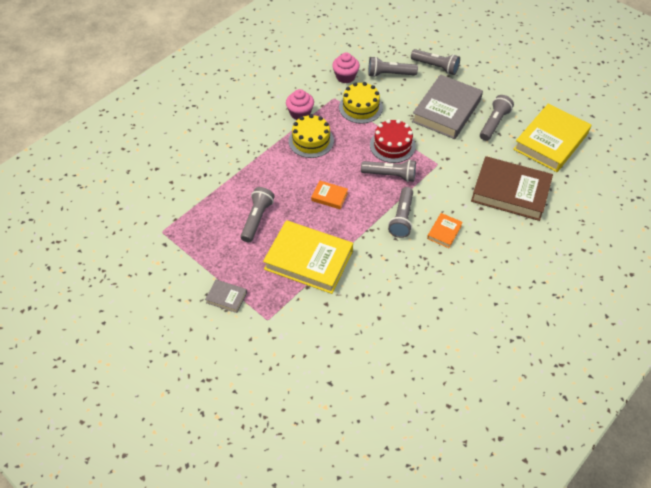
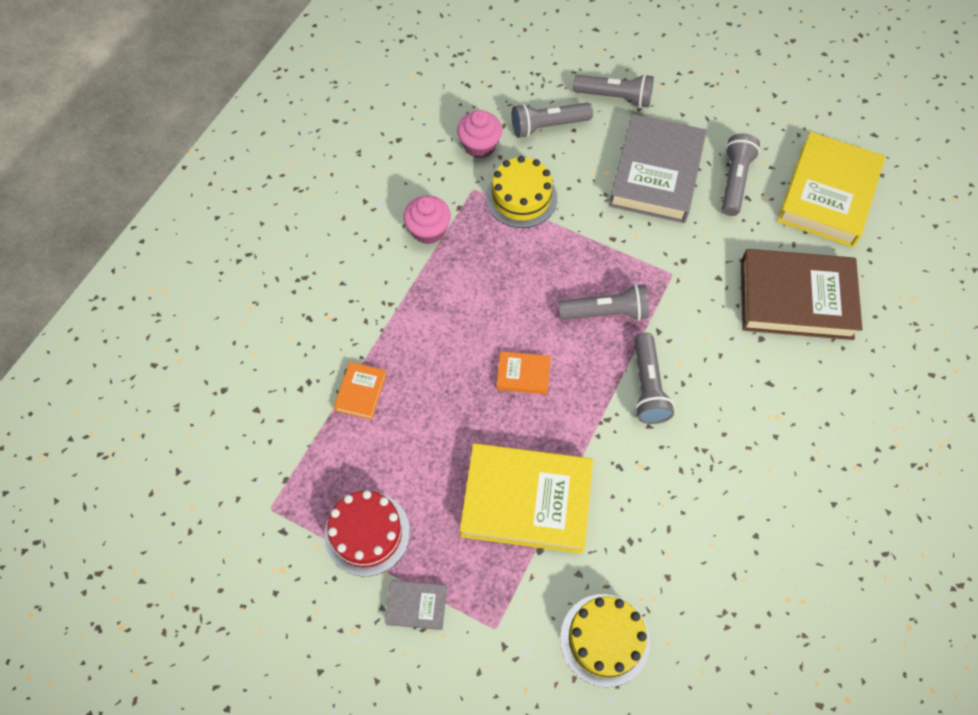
camera: 15 degrees left, 10 degrees up
(257, 219) = (420, 445): grey flashlight -> none
(311, 141) = (461, 277): yellow cake -> yellow cake (605, 639)
(392, 145) = (592, 257): red cake -> red cake (367, 533)
(444, 232) = (719, 395): orange book -> orange book (361, 392)

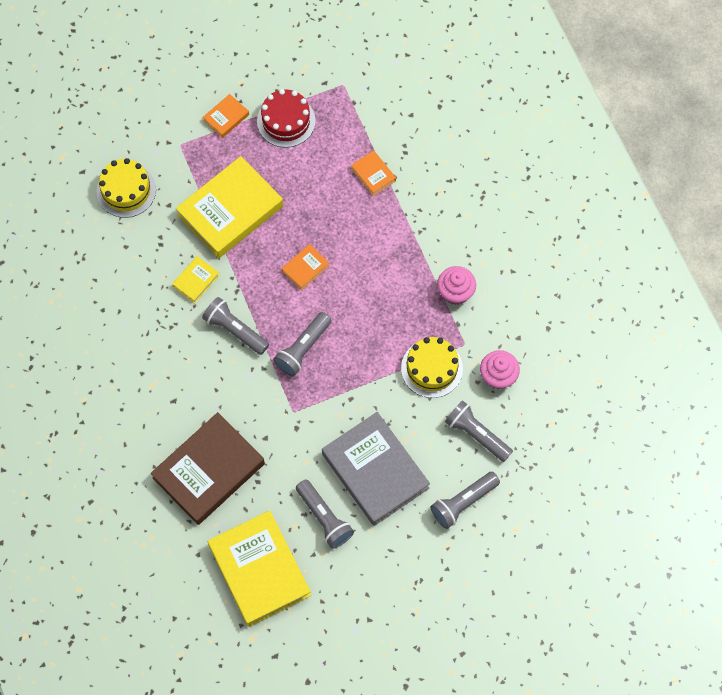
camera: 130 degrees right, 5 degrees up
(416, 605) = (226, 117): grey book -> orange book
(548, 126) = (476, 434): grey flashlight -> grey flashlight turned 75 degrees counterclockwise
(634, 468) = (196, 281): none -> yellow book

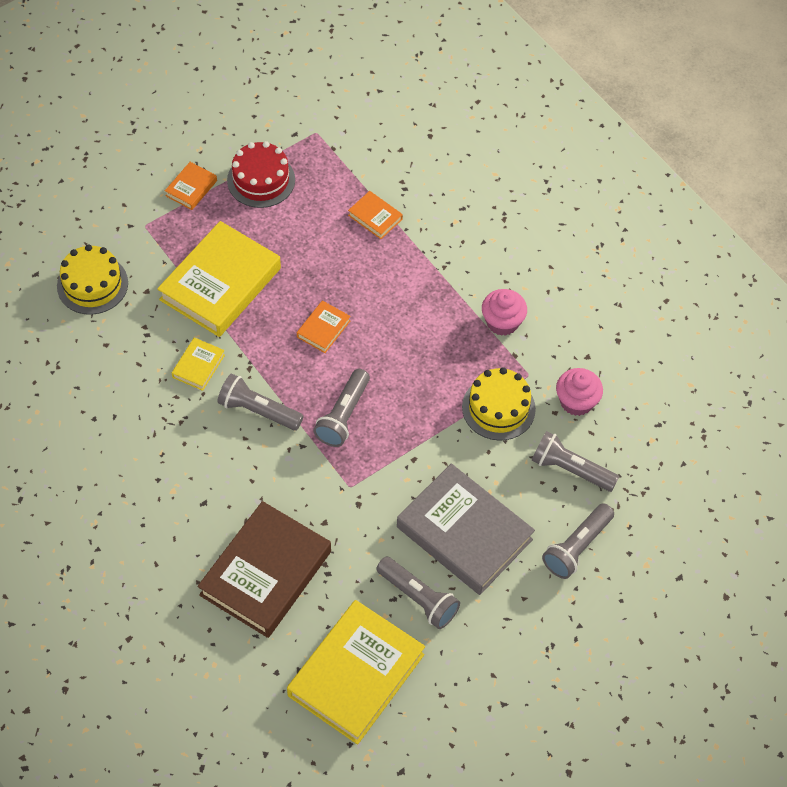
camera: 15 degrees left, 10 degrees down
(259, 570) = (356, 675): yellow book -> yellow book turned 75 degrees clockwise

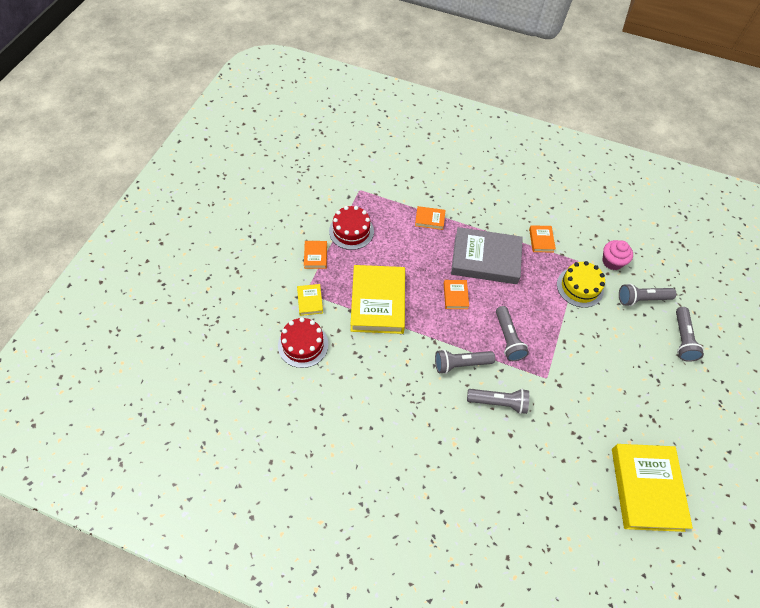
camera: 35 degrees left, 0 degrees up
(92, 284) = (303, 345): yellow cake -> red cake
(198, 366) = (405, 358): yellow book -> yellow book (310, 301)
(266, 573) = (548, 460): brown book -> none
(418, 598) = (636, 420): grey flashlight -> grey flashlight (498, 402)
(464, 533) = (625, 367): grey book -> grey book (485, 259)
(502, 322) = (541, 240): pink cupcake -> orange book

